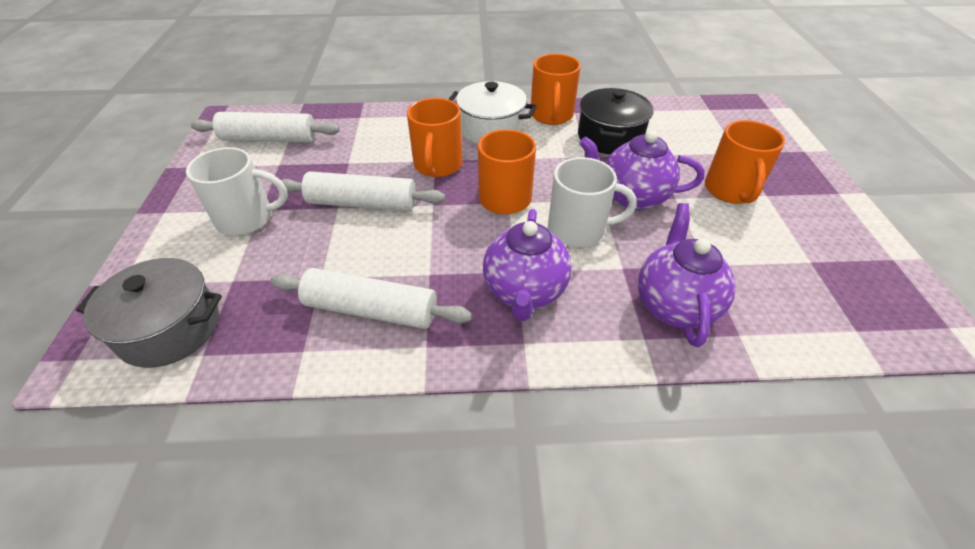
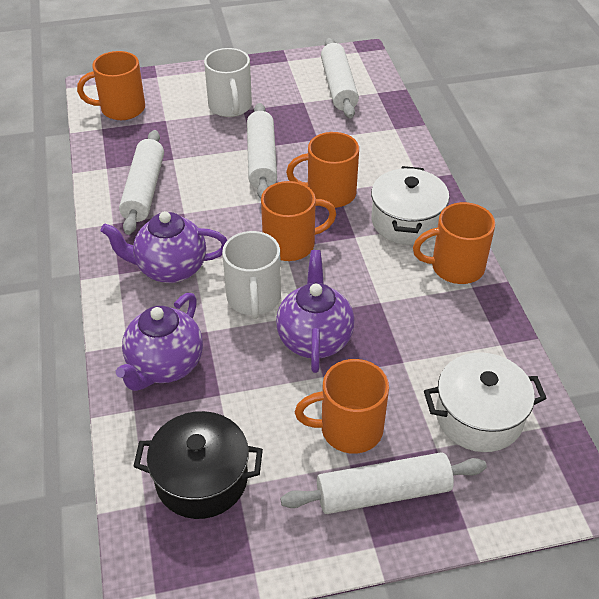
camera: 80 degrees right, 0 degrees up
(170, 328) = (121, 109): grey pot -> orange mug
(610, 137) = (426, 320): black pot -> black pot (201, 479)
(674, 305) = (165, 366): purple teapot -> purple teapot turned 120 degrees clockwise
(705, 130) = (479, 417): none -> white pot
(788, 182) = (383, 493): none -> white rolling pin

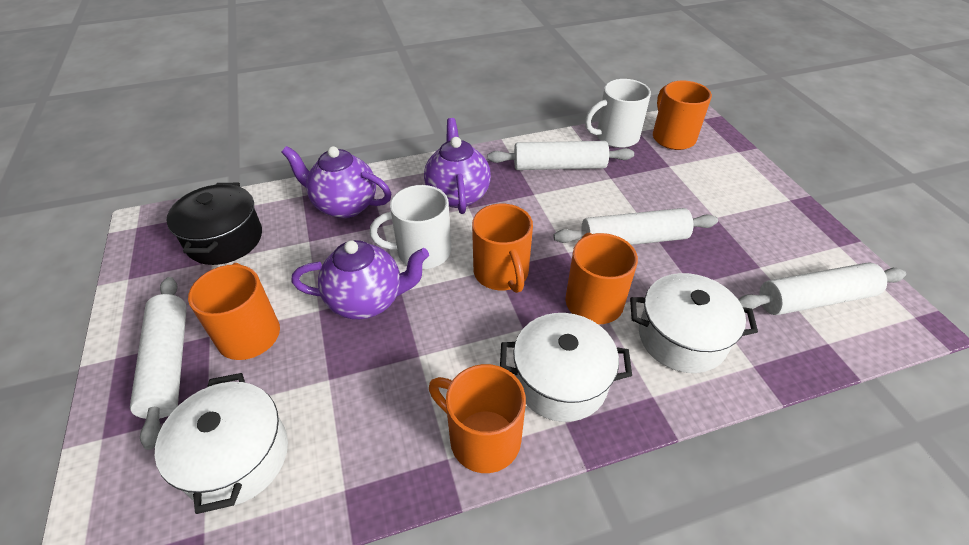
camera: 85 degrees right, 0 degrees up
(230, 106) = (715, 207): white mug -> white mug (615, 137)
(369, 155) = (681, 337): none -> white pot
(455, 267) = (482, 438): orange mug -> orange mug turned 45 degrees counterclockwise

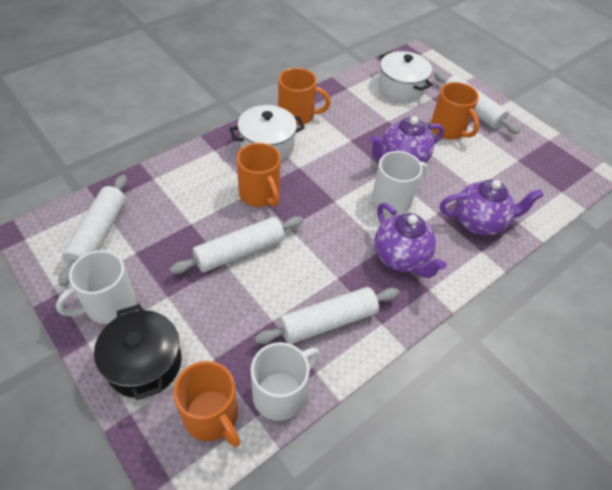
camera: 155 degrees right, 5 degrees up
(225, 239) = (528, 175): black pot -> black pot (144, 363)
(502, 273) = (329, 198): orange mug -> none
(681, 337) = (198, 184): white pot -> none
(777, 223) = (109, 305): none -> white mug
(814, 299) = (98, 234): white rolling pin -> white rolling pin turned 45 degrees counterclockwise

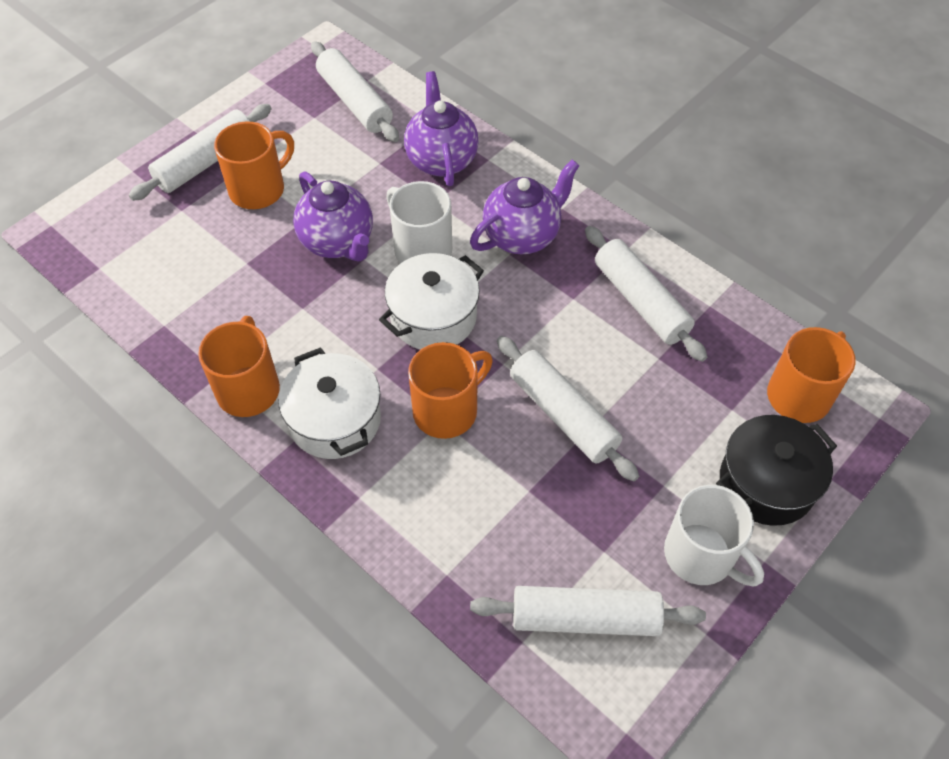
camera: 95 degrees left, 5 degrees up
(281, 393) = (747, 334): white mug -> none
(401, 88) = (156, 250): white pot -> white pot (433, 317)
(536, 182) = (355, 102): none -> white rolling pin

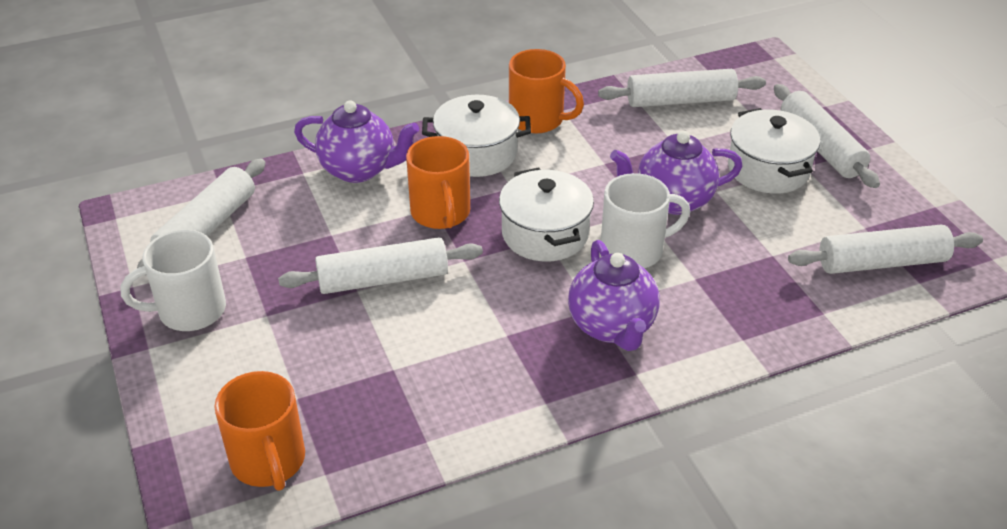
camera: 115 degrees right, 15 degrees down
(259, 189) = (768, 169): orange mug -> white pot
(441, 160) = (757, 301): purple teapot -> purple teapot (359, 170)
(641, 301) = (469, 385): white rolling pin -> white rolling pin (680, 101)
(766, 483) = (208, 385): black pot -> none

